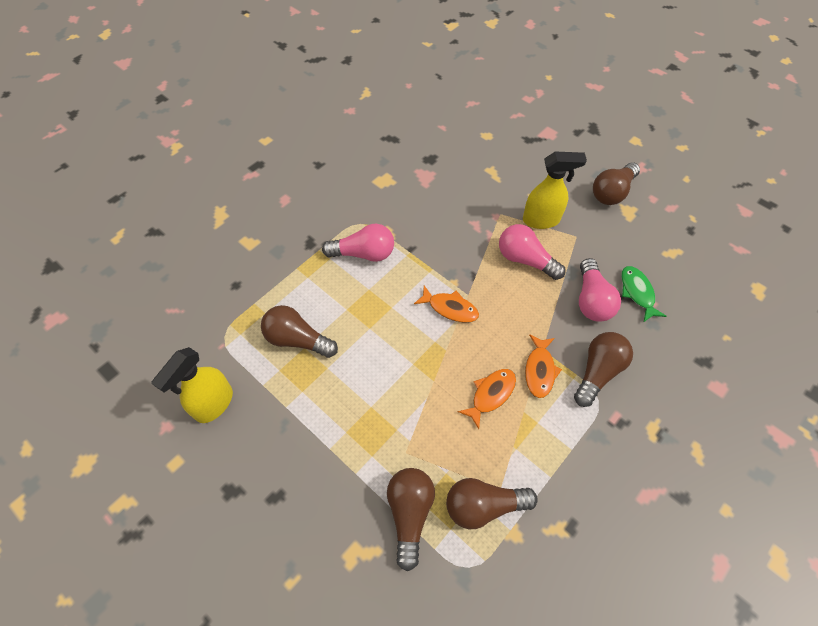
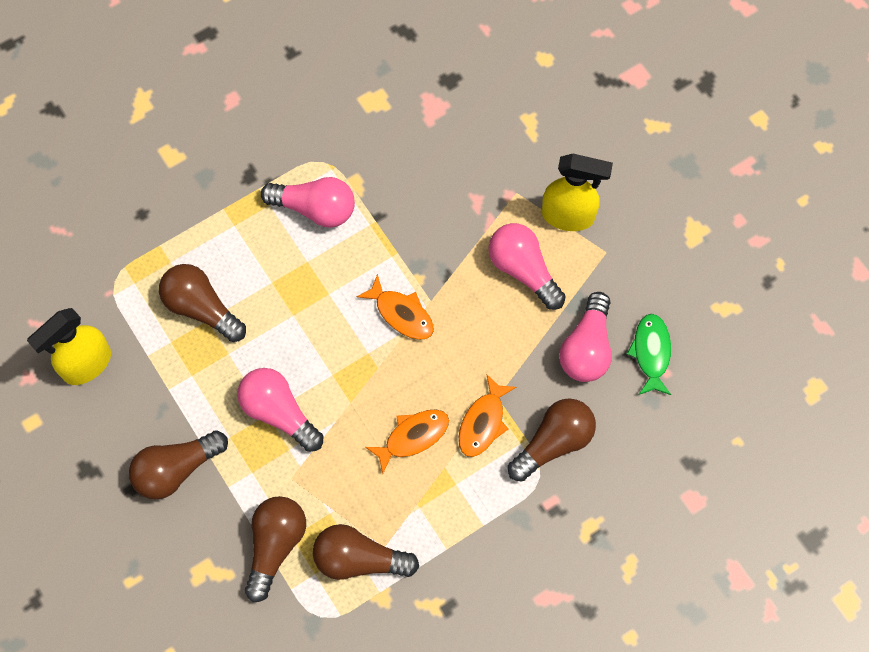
camera: 15 degrees right, 10 degrees up
(380, 403) = (279, 413): none -> pink light bulb
(612, 192) = (685, 196): brown light bulb -> brown light bulb (176, 469)

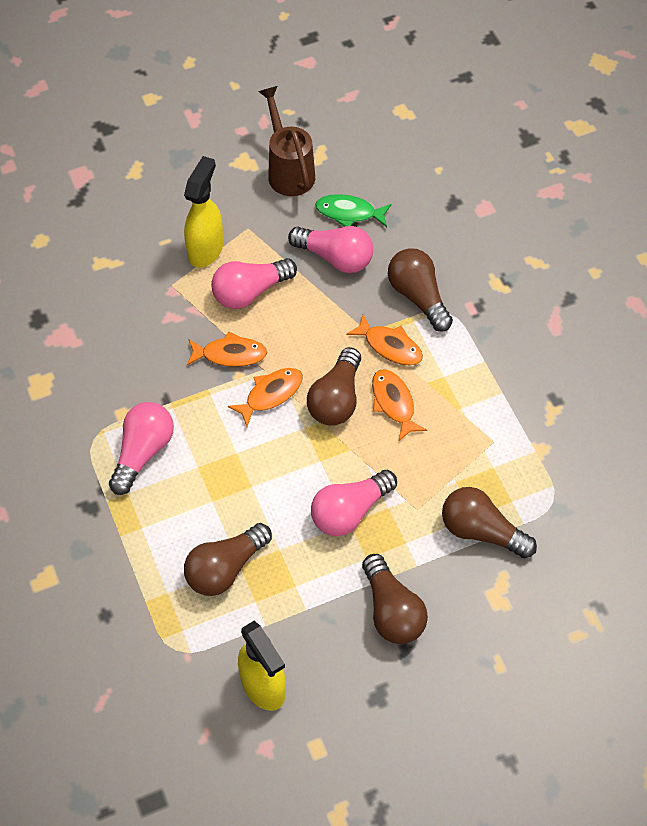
camera: 80 degrees left, 10 degrees down
(359, 559) = (503, 463): brown light bulb -> brown light bulb (336, 399)
(442, 265) = (230, 354): none -> orange fish
(695, 279) = (288, 170): none -> brown watering can

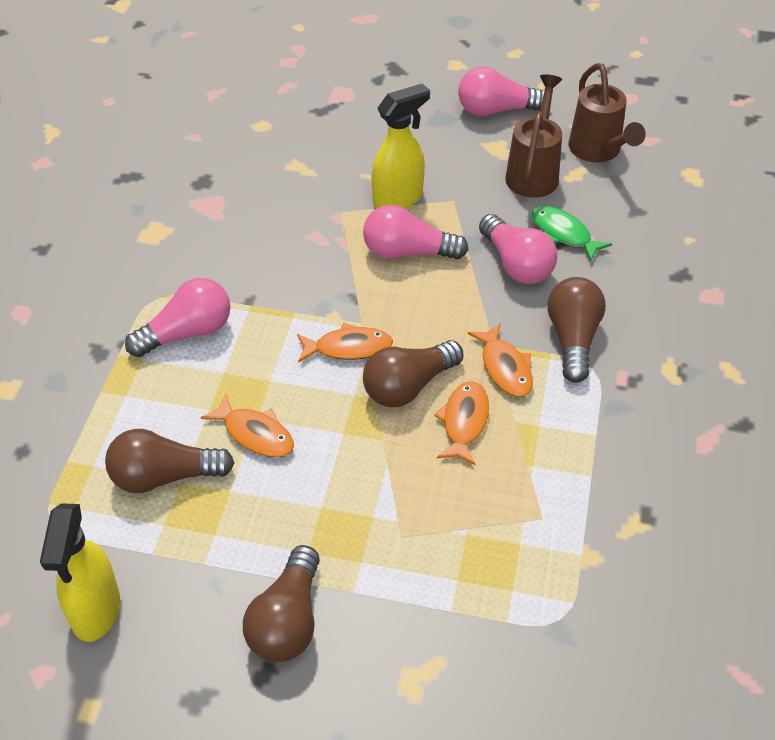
camera: 35 degrees right, 10 degrees down
(230, 354) = (342, 294): orange fish -> orange fish (255, 434)
(321, 126) = (598, 152): none -> brown watering can
(350, 511) = (330, 497): pink light bulb -> pink light bulb (496, 110)
(481, 531) = (452, 600): brown light bulb -> none

